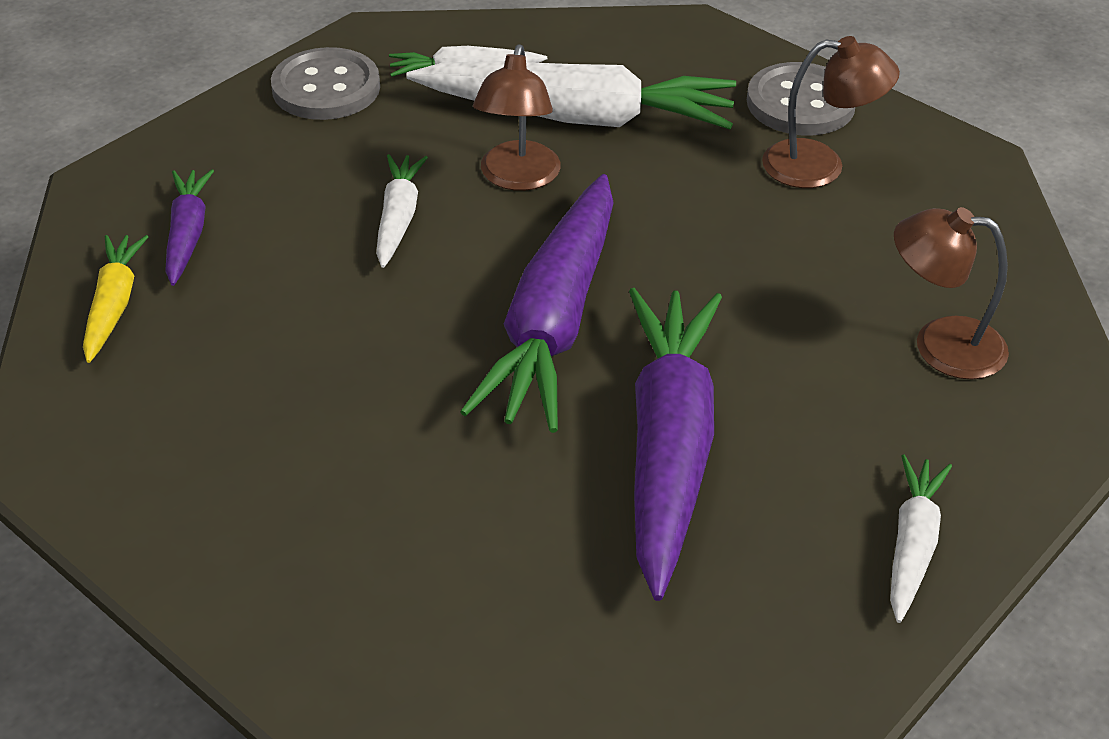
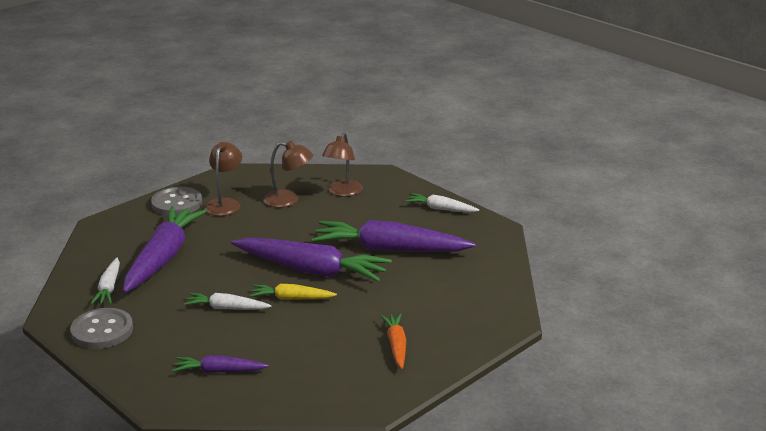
camera: 85 degrees left, 15 degrees down
(113, 305) = (270, 391): yellow carrot -> yellow carrot (291, 298)
(250, 478) = (396, 345): none -> orange carrot
(517, 178) = (206, 275): brown lamp -> brown lamp (288, 200)
(577, 117) = (163, 258): white carrot -> purple carrot

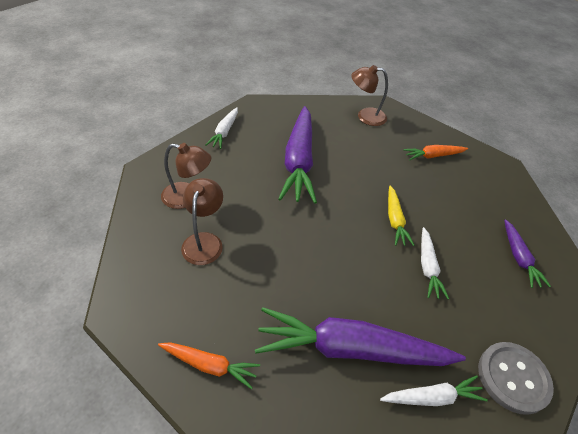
camera: 100 degrees left, 20 degrees up
(177, 203) = (209, 365): grey button -> orange carrot
(225, 203) = (211, 305): brown lamp -> brown lamp (365, 116)
(311, 270) = (345, 210): purple carrot -> none

